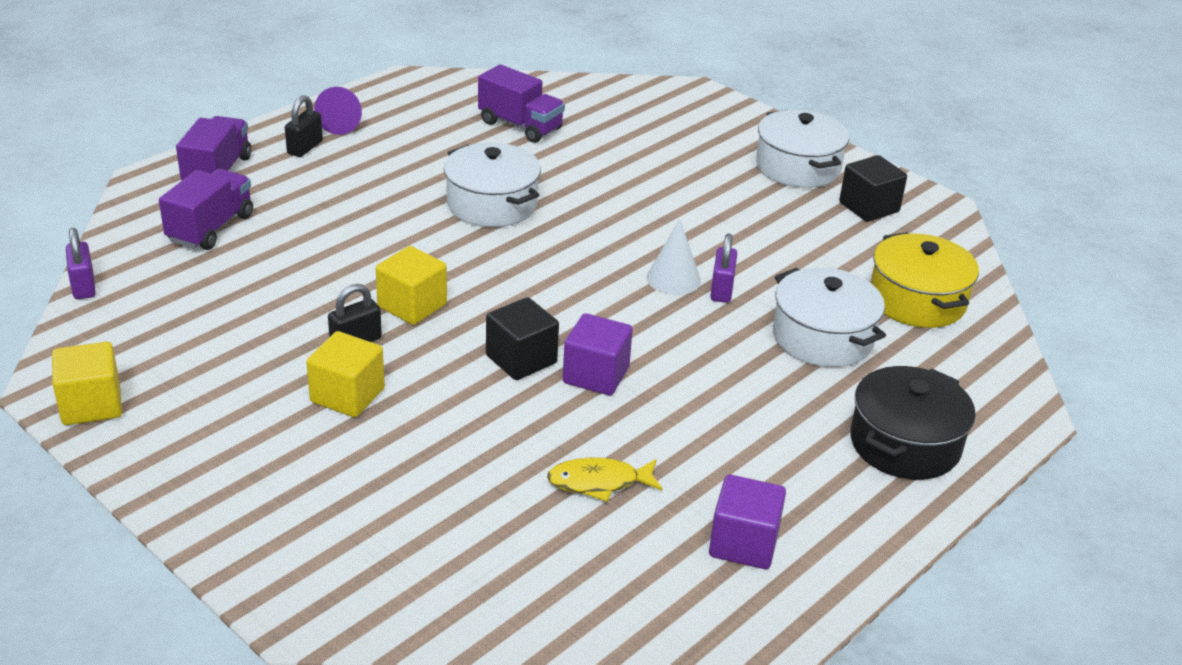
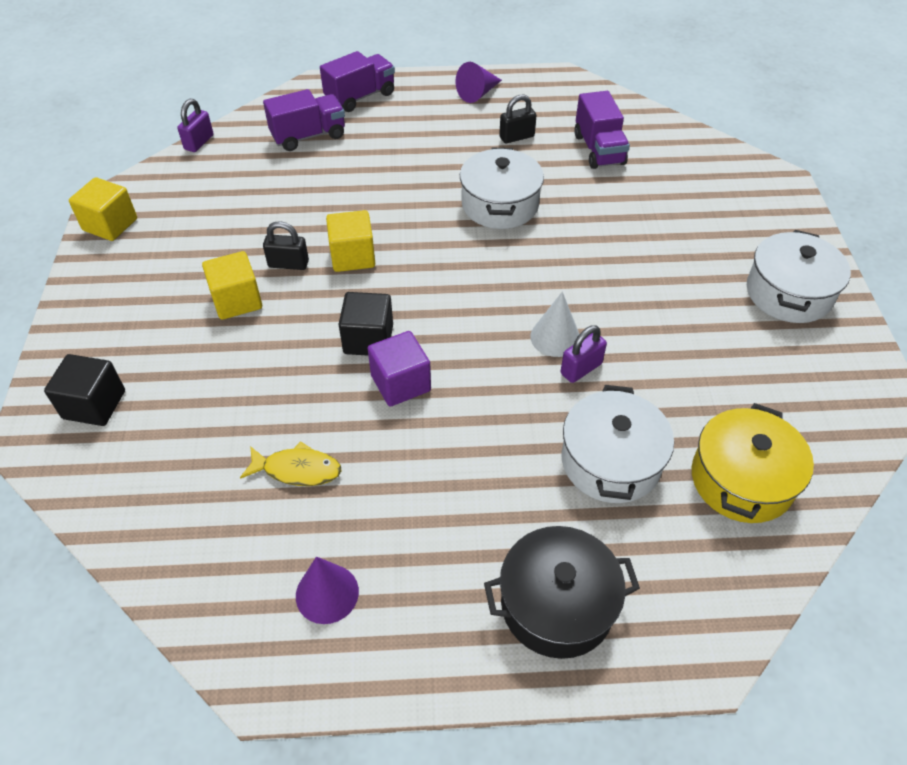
camera: 45 degrees right, 15 degrees up
(305, 148) = (432, 102): black padlock -> black padlock (516, 137)
(599, 482) = (297, 470): yellow fish -> yellow fish turned 150 degrees clockwise
(743, 543) = (327, 593): purple cube -> purple cone
(869, 207) = (809, 365): black cube -> black cube (94, 404)

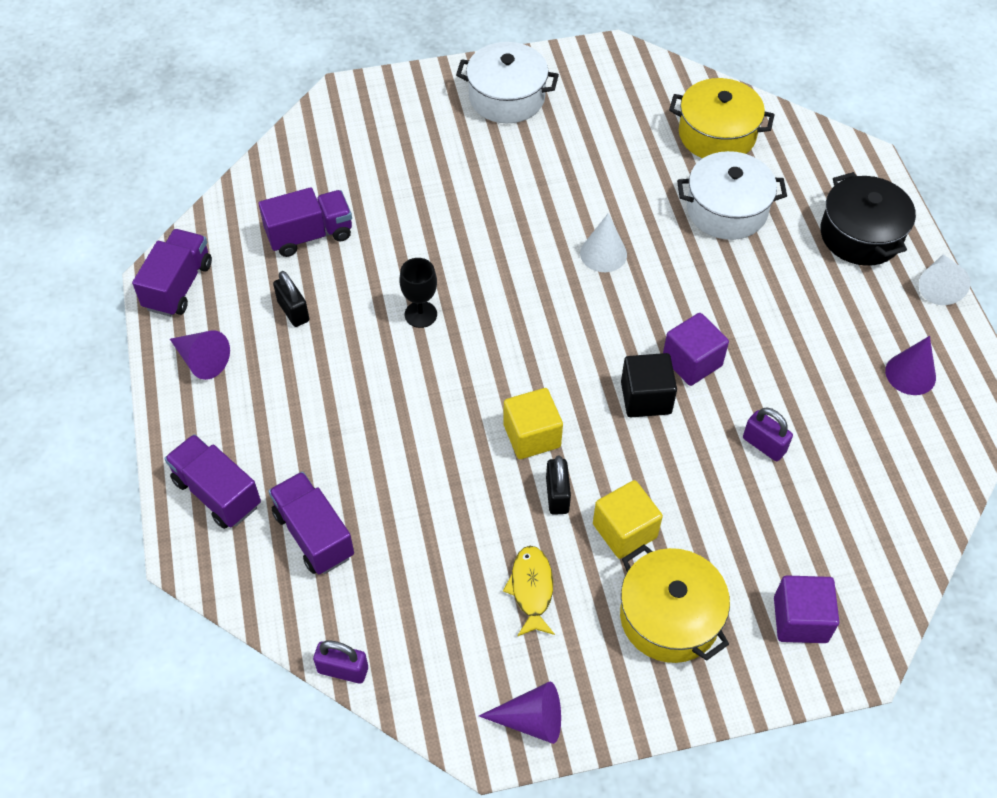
camera: 100 degrees left, 5 degrees up
(94, 404) = (800, 619): black cube -> purple cube
(110, 224) = (531, 720): yellow cube -> purple cone
(145, 315) = (669, 617): none -> yellow pot
(297, 470) = (810, 421): yellow fish -> yellow fish (531, 589)
(455, 679) = (939, 286): none -> white cone
(500, 204) = (420, 314): white pot -> black goblet
(552, 85) = (178, 286): none -> purple truck
(581, 369) = (635, 233): purple padlock -> purple padlock (764, 445)

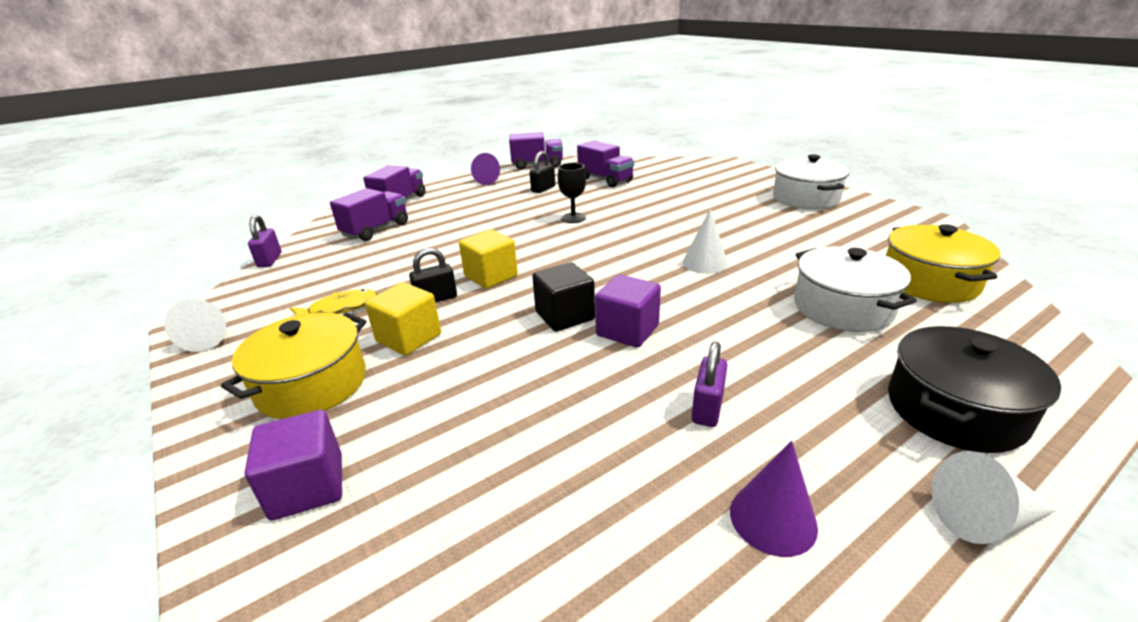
camera: 70 degrees right, 25 degrees down
(531, 720) = (209, 336): purple cone -> white cone
(764, 445) = (553, 400): purple padlock -> purple padlock (707, 408)

